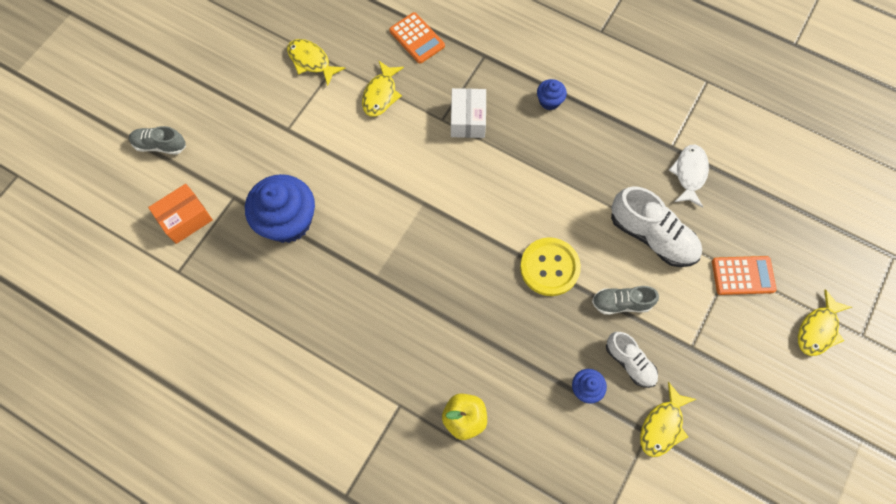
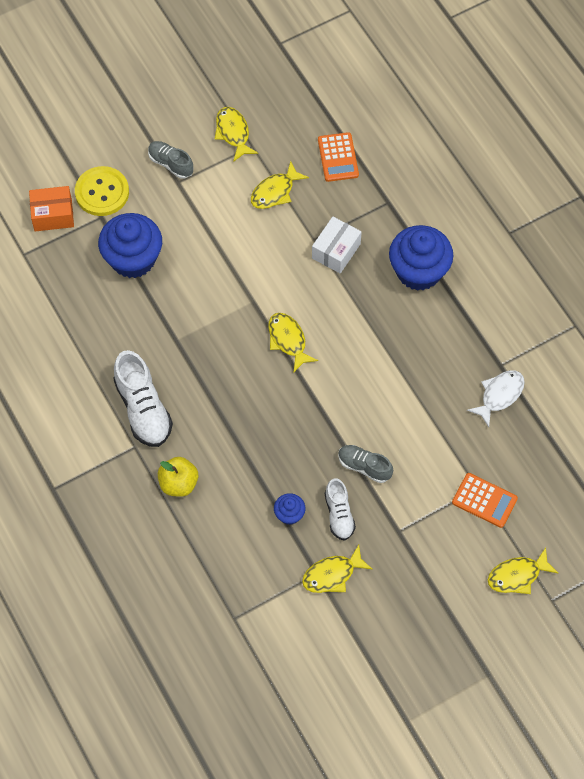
camera: 30 degrees right, 5 degrees down
(160, 145) = (66, 143): grey shoe -> grey shoe (171, 164)
(478, 222) = (288, 340): none -> yellow fish
(549, 101) = (418, 271): blue cupcake -> blue cupcake, size x2.14
(549, 267) = (324, 407): yellow button -> yellow button (102, 192)
(652, 236) = (429, 428): white shoe -> white shoe (143, 409)

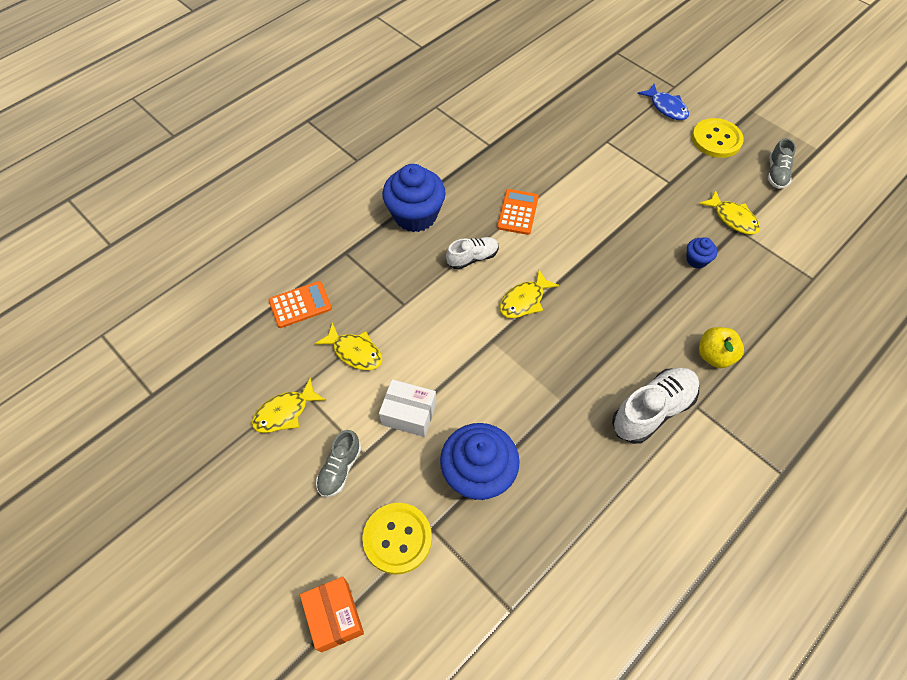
camera: 105 degrees left, 5 degrees down
(53, 215) = (445, 591): orange box -> orange box (334, 616)
(336, 251) = (412, 283): white box -> white box (409, 414)
(339, 514) = (677, 225): white shoe -> white shoe (472, 258)
(364, 466) = (625, 216): grey shoe -> grey shoe (776, 173)
(451, 610) = (716, 139): none -> yellow button
(484, 500) = (615, 135): orange calculator -> orange calculator (517, 212)
(499, 395) = (518, 141): white fish -> none
(517, 575) = (666, 107): yellow fish -> blue fish

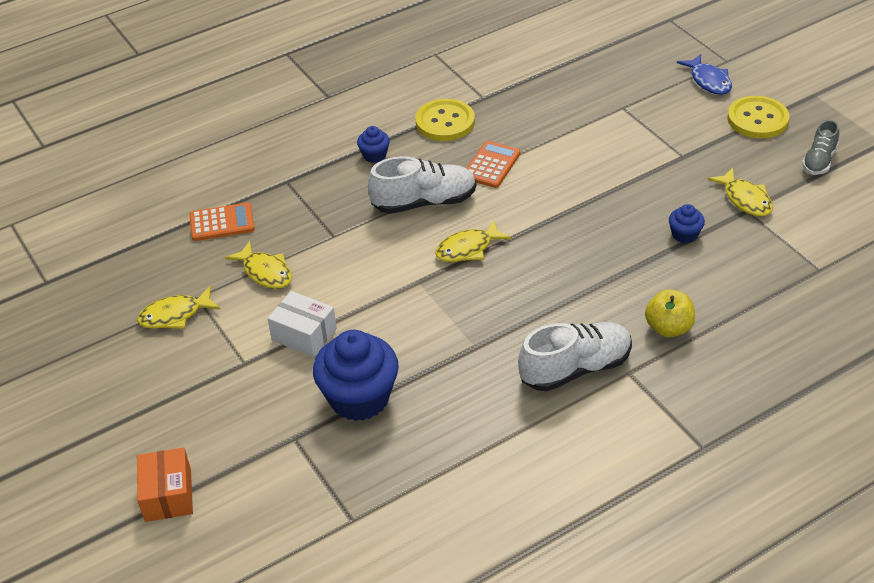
camera: 15 degrees right, 15 degrees down
(340, 469) = (215, 372): grey shoe -> none
(397, 538) = (254, 440): yellow button -> yellow button (445, 122)
(415, 215) = (374, 155): blue cupcake -> blue cupcake, size x0.47
(472, 258) = (424, 202): white shoe -> white shoe, size x1.66

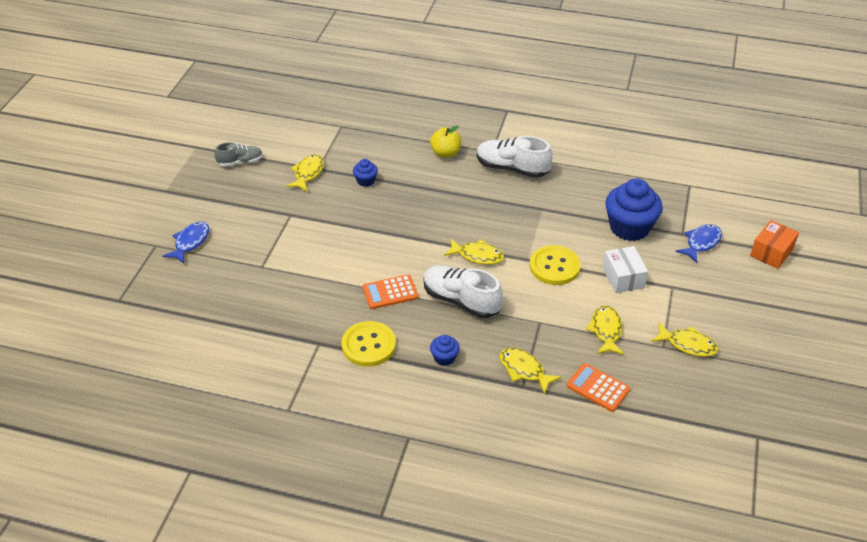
camera: 135 degrees left, 0 degrees up
(261, 442) = (701, 243): none -> blue fish
(299, 192) = (524, 370): none -> yellow fish
(757, 119) = (218, 202): yellow button -> yellow button (554, 266)

